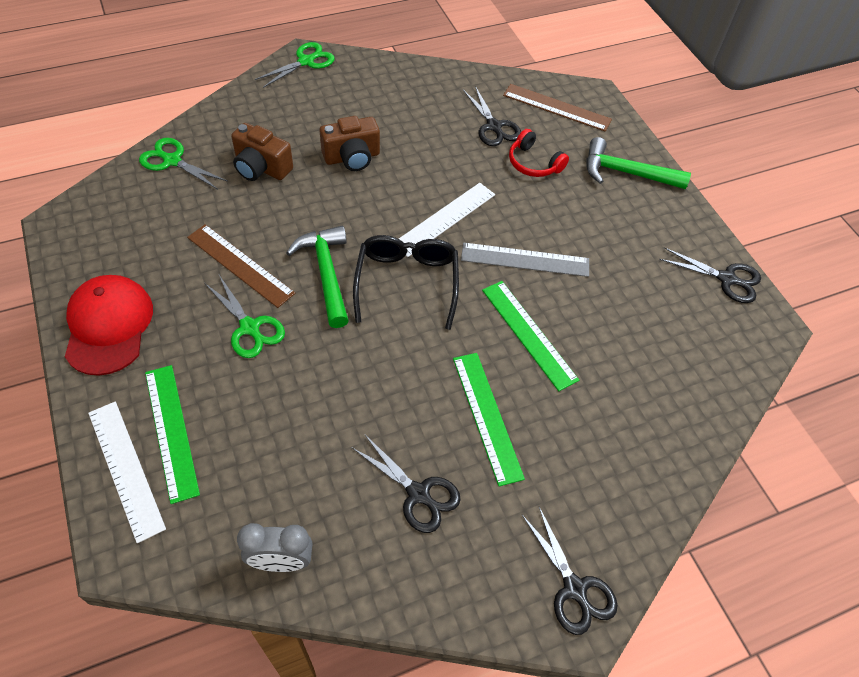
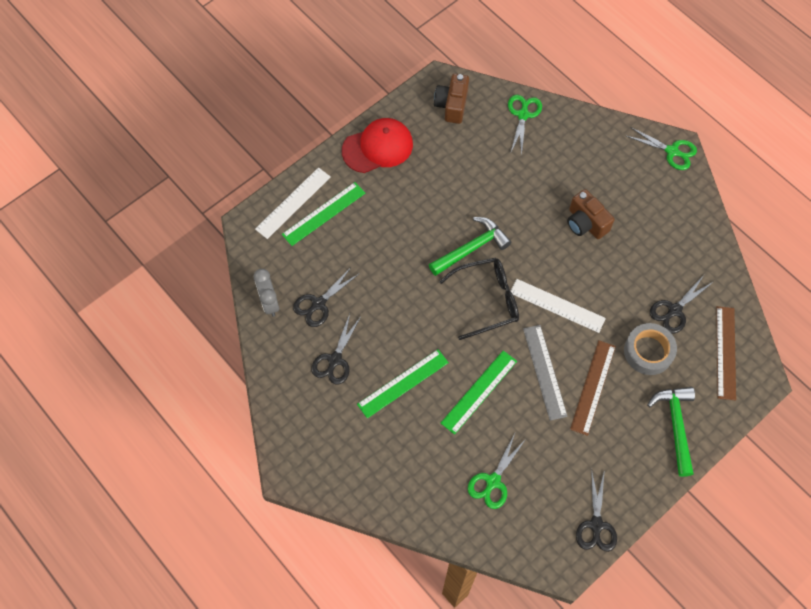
camera: 75 degrees right, 10 degrees up
(240, 265) = (454, 195): brown ruler -> brown ruler (593, 387)
(249, 327) = (410, 222): green scissors -> green scissors (493, 481)
(261, 168) = (545, 170): brown camera -> brown camera (452, 105)
(533, 163) = (648, 351): red headphones -> grey tape
(574, 588) = (307, 465): black scissors -> black scissors (318, 304)

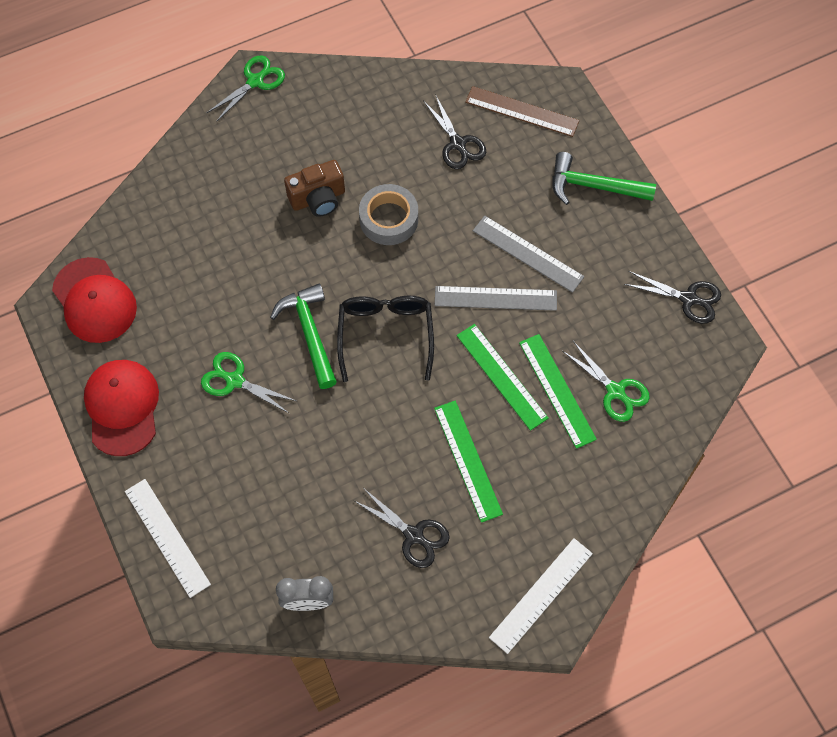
camera: 75 degrees left, 0 degrees up
(318, 304) = (329, 537): black scissors -> none
(324, 214) = (198, 500): green ruler -> green ruler (557, 390)
(452, 105) = (94, 301): brown camera -> red cap
(523, 115) = (142, 222): green scissors -> green scissors (235, 380)
(557, 305) = (415, 260): white ruler -> white ruler (541, 595)
(593, 387) = (527, 254): brown ruler -> grey ruler
(648, 351) = (500, 185): grey tape -> grey tape (389, 219)

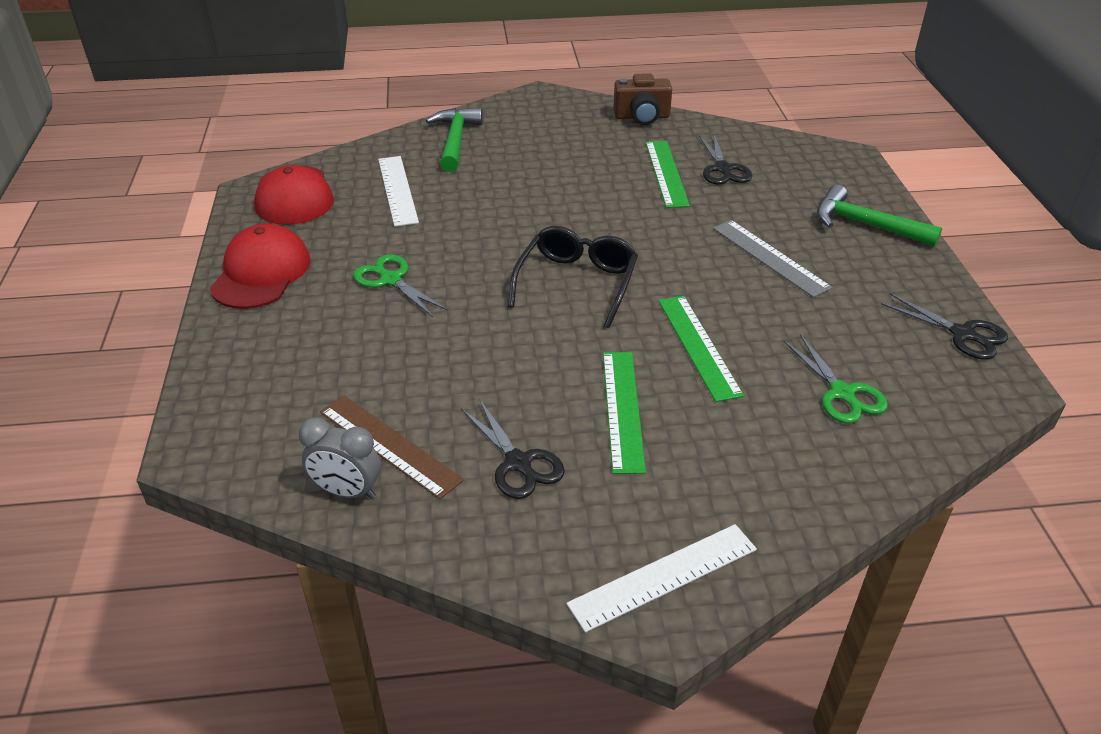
camera: 20 degrees right, 25 degrees down
(167, 537) = (227, 386): white ruler -> white ruler (398, 190)
(255, 81) = (540, 98): green scissors -> none
(310, 333) = (494, 264): green hammer -> green hammer (455, 141)
(318, 198) = (558, 176): brown camera -> brown camera (642, 117)
(389, 219) = (624, 203): grey tape -> none
(495, 298) = (717, 283): grey ruler -> none
(522, 111) = (801, 161): brown ruler -> brown ruler (389, 445)
(557, 390) = (764, 374): green ruler -> green ruler (666, 173)

